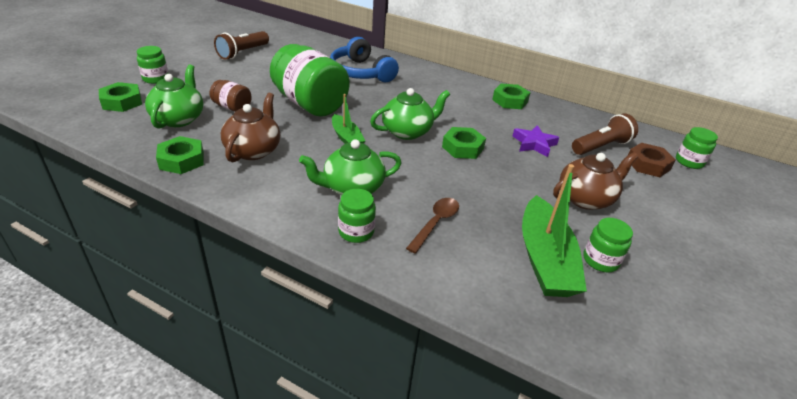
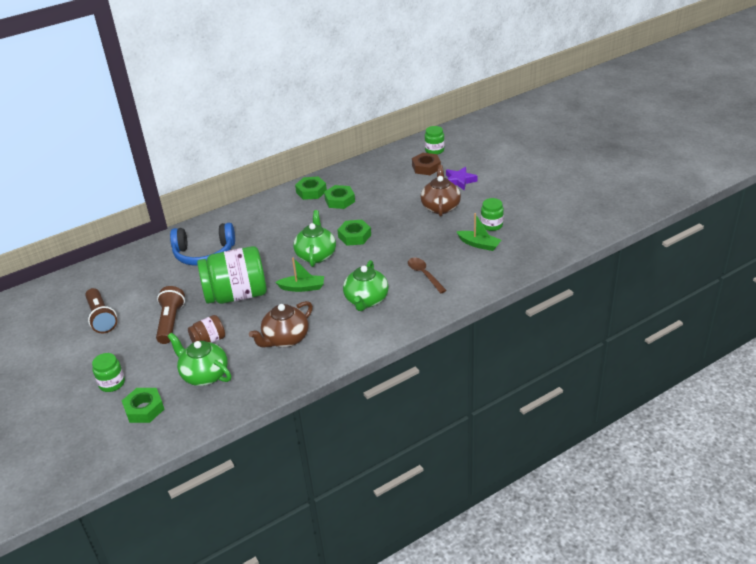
camera: 55 degrees left, 0 degrees up
(182, 160) = (272, 379): green nut -> green nut (339, 200)
(253, 150) = (285, 339): brown teapot -> brown teapot turned 90 degrees counterclockwise
(356, 232) = (411, 310): green jar -> none
(534, 144) = (373, 203): purple star -> purple star (459, 181)
(544, 259) = (479, 244): green boat -> green boat, size x0.56
(601, 146) = (395, 176): brown flashlight -> brown flashlight (171, 322)

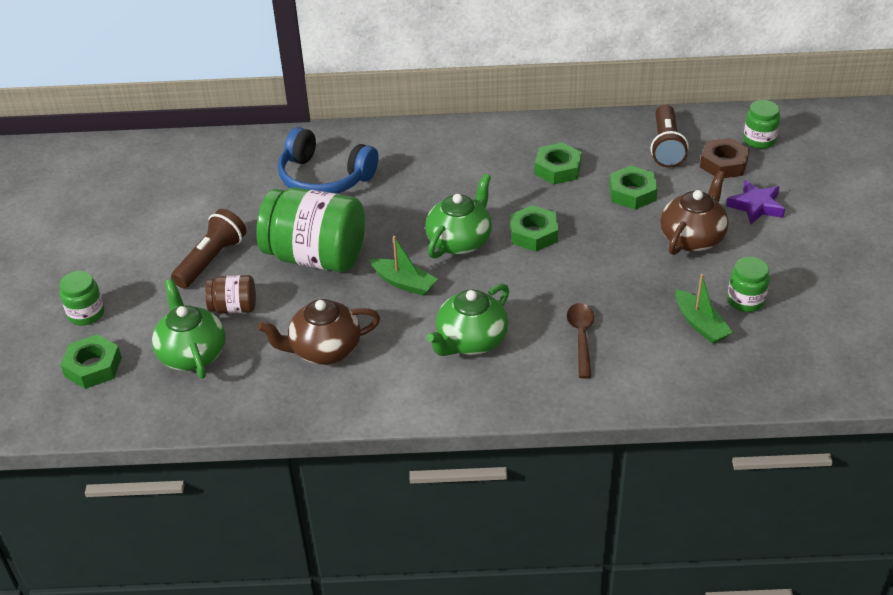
camera: 30 degrees right, 5 degrees up
(101, 318) = (142, 217): brown flashlight -> brown flashlight (666, 147)
(311, 191) = (530, 139): green nut -> green nut (632, 193)

